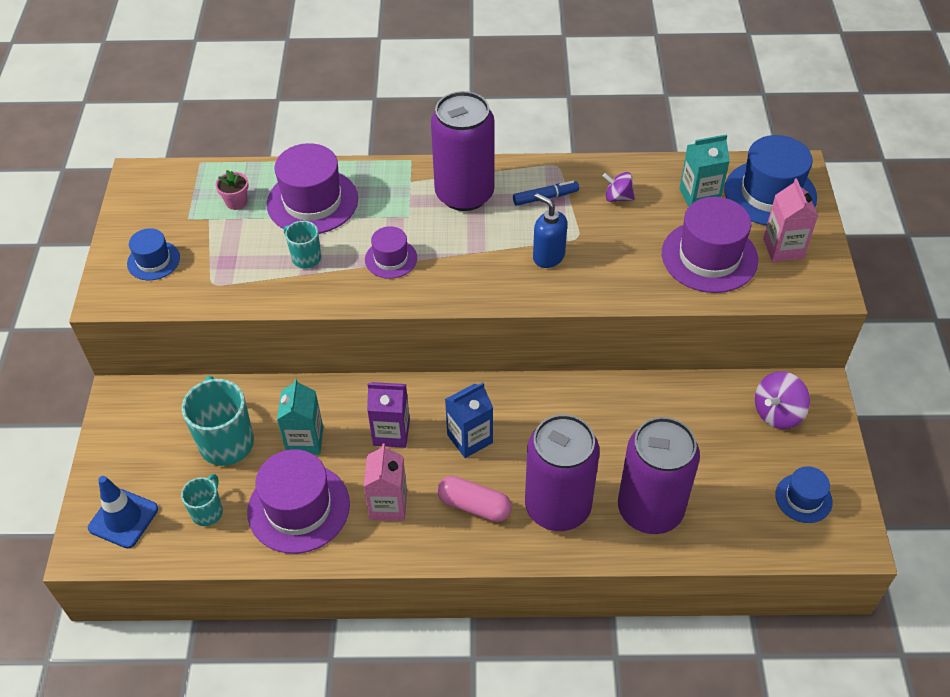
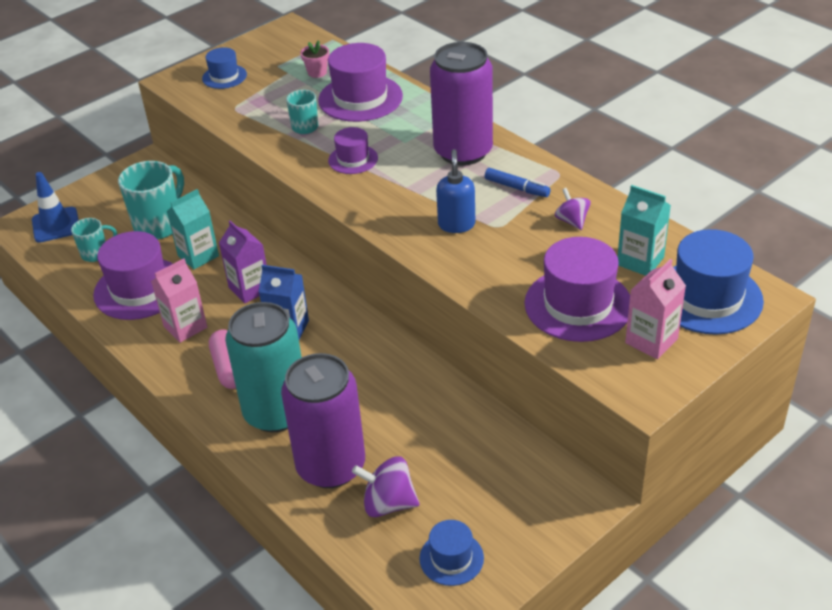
camera: 50 degrees right, 10 degrees down
(557, 506) = (276, 412): purple can -> turquoise can
(777, 413) = (526, 487): purple spinning top -> purple spinning top (388, 503)

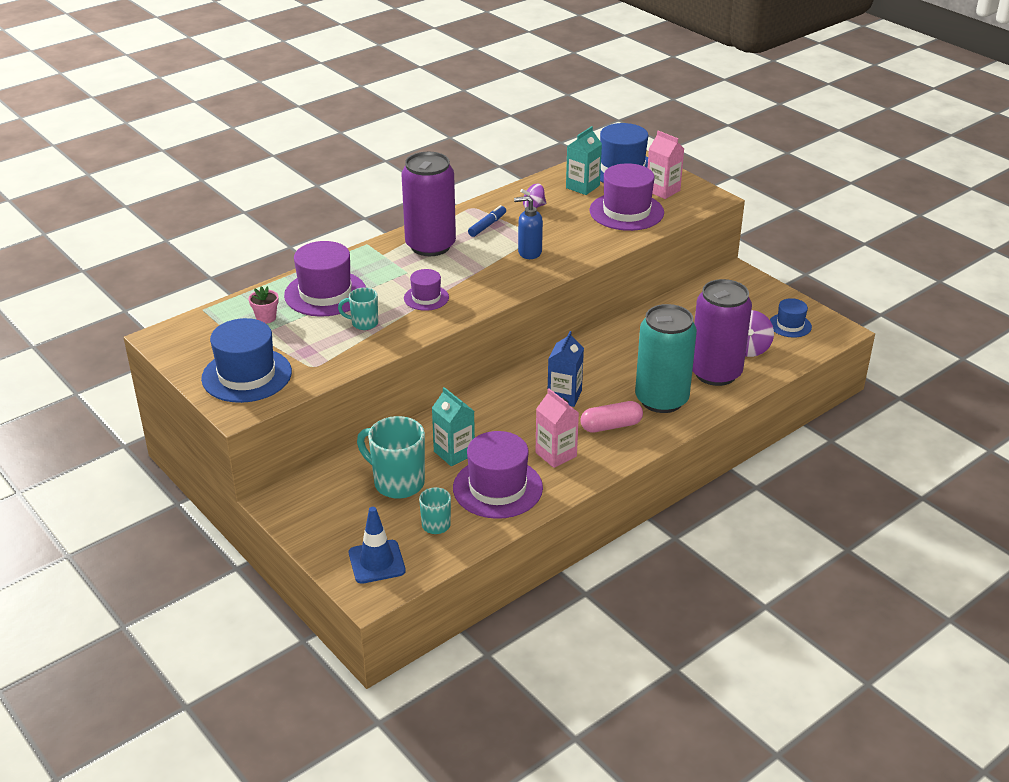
camera: 90 degrees left, 5 degrees down
(224, 76) = (247, 375): blue hat -> blue hat, size x1.82
(249, 289) = (508, 419): purple carton -> none

